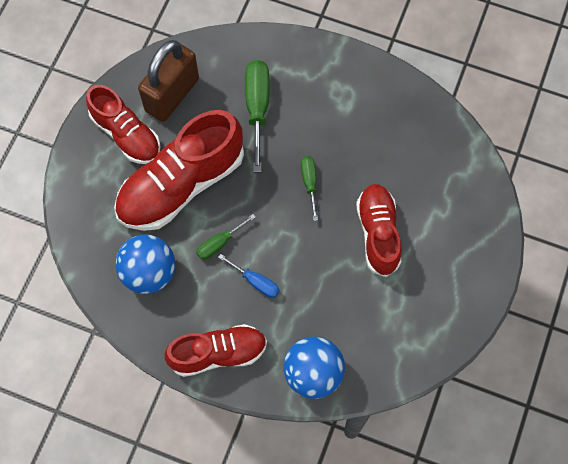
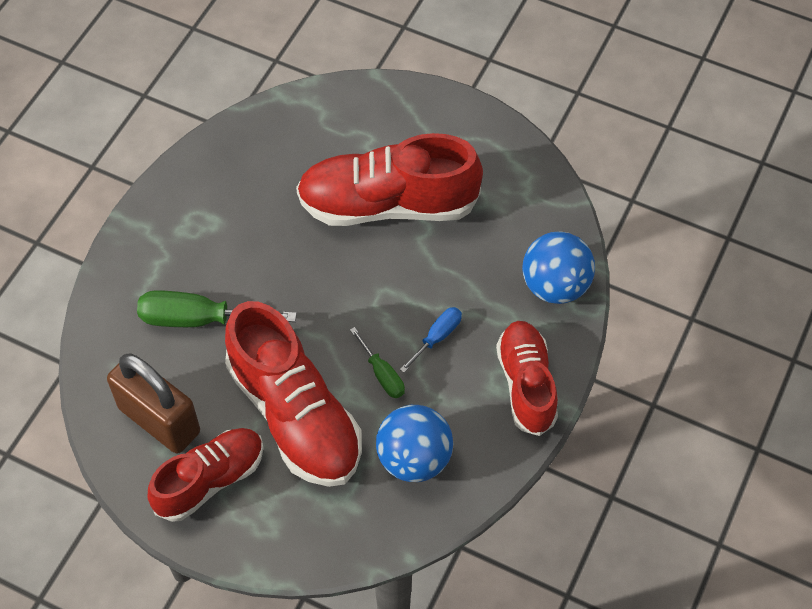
camera: 85 degrees left, 10 degrees down
(309, 183) = (313, 269): green screwdriver -> none
(378, 233) = (388, 204): red shoe -> red shoe, size x1.57

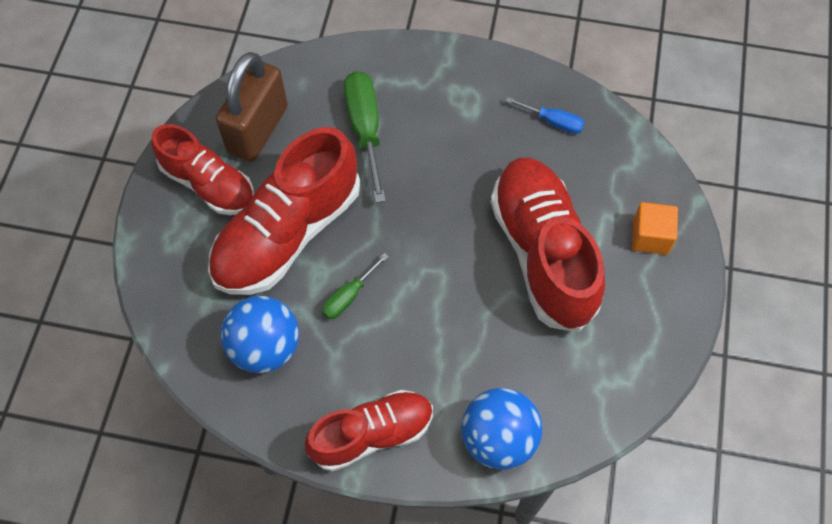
camera: 75 degrees right, 5 degrees up
(399, 119) = (650, 237): none -> orange cube
(437, 337) = (403, 336): blue screwdriver -> blue screwdriver (553, 122)

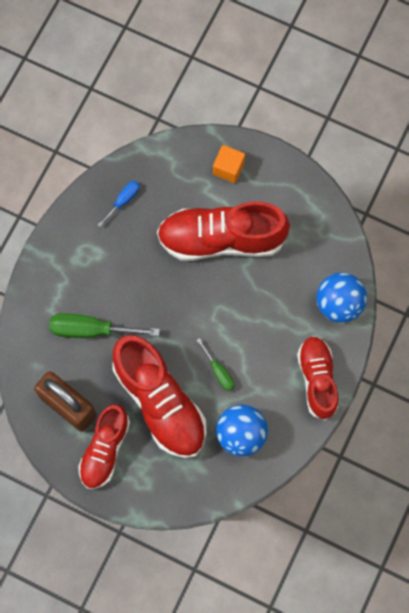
camera: 75 degrees left, 10 degrees up
(208, 184) = (105, 450): red shoe -> red shoe turned 150 degrees clockwise

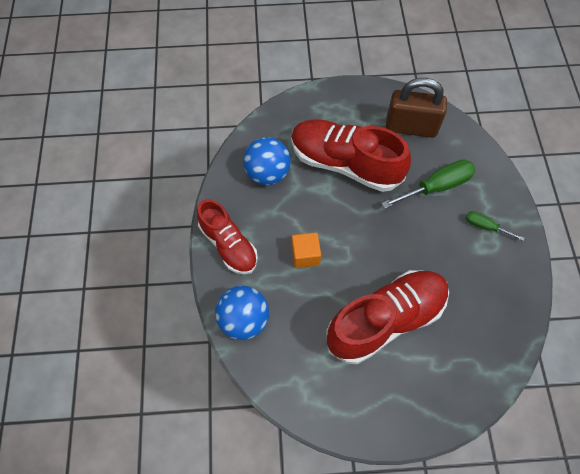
camera: 150 degrees right, 10 degrees down
(105, 450) = (362, 113): red shoe -> none
(123, 201) = (495, 306): blue screwdriver -> none
(219, 372) = (314, 208): green screwdriver -> green screwdriver (485, 227)
(228, 168) = (426, 395): orange cube -> orange cube (305, 255)

